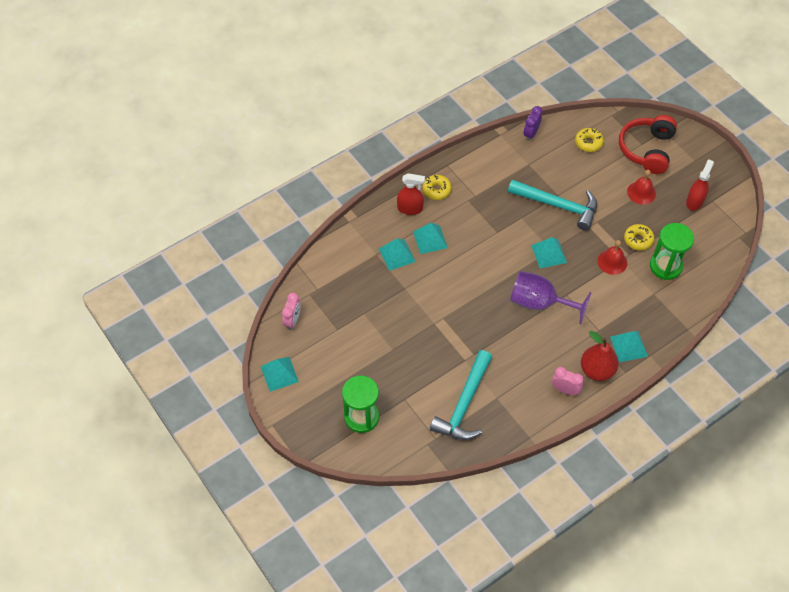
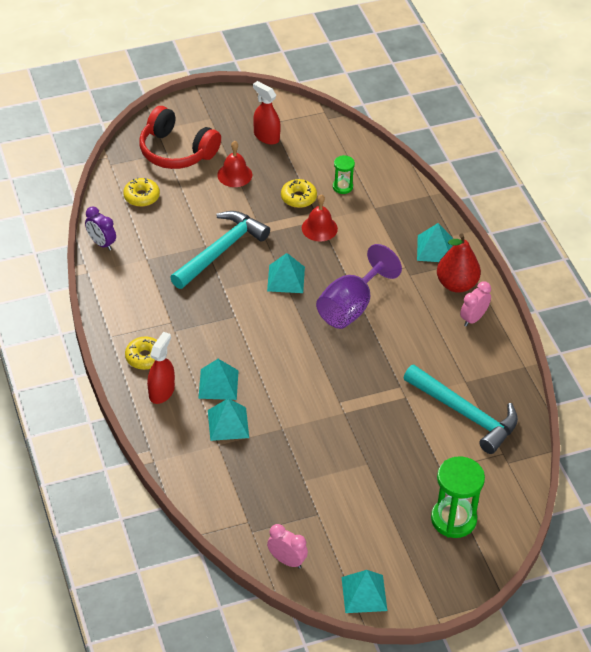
camera: 75 degrees left, 10 degrees down
(665, 266) = (342, 187): green hourglass -> green hourglass, size x0.53

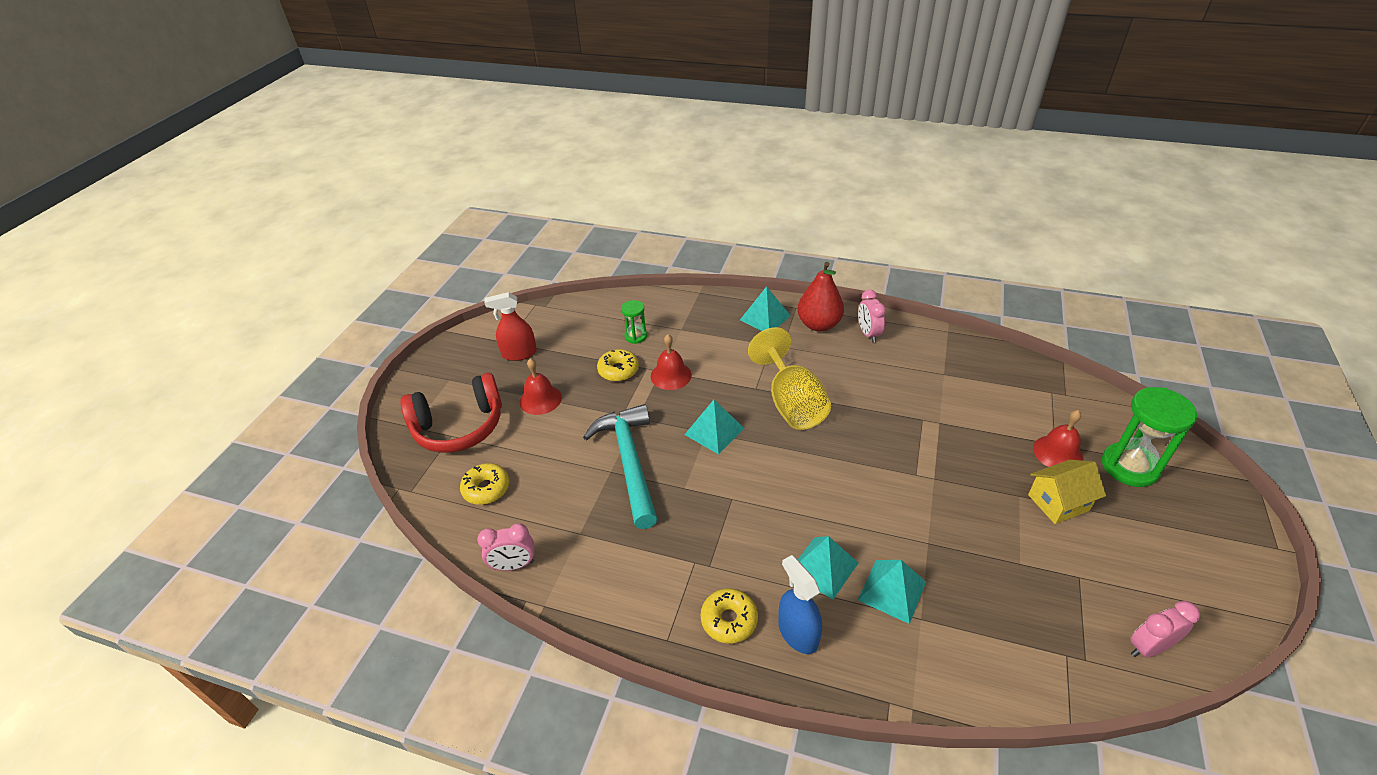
camera: 50 degrees left, 5 degrees down
(101, 243) = (514, 565): purple clock -> pink clock
(161, 392) = (798, 633): red spray bottle -> blue spray bottle
(351, 307) = (791, 403): purple goblet -> yellow goblet
(364, 593) = (1225, 596): turquoise pyramid -> none
(379, 486) = (1058, 502): none -> yellow house
(432, 474) = (1057, 453): none -> red bell
(465, 413) = (985, 393): turquoise hammer -> none

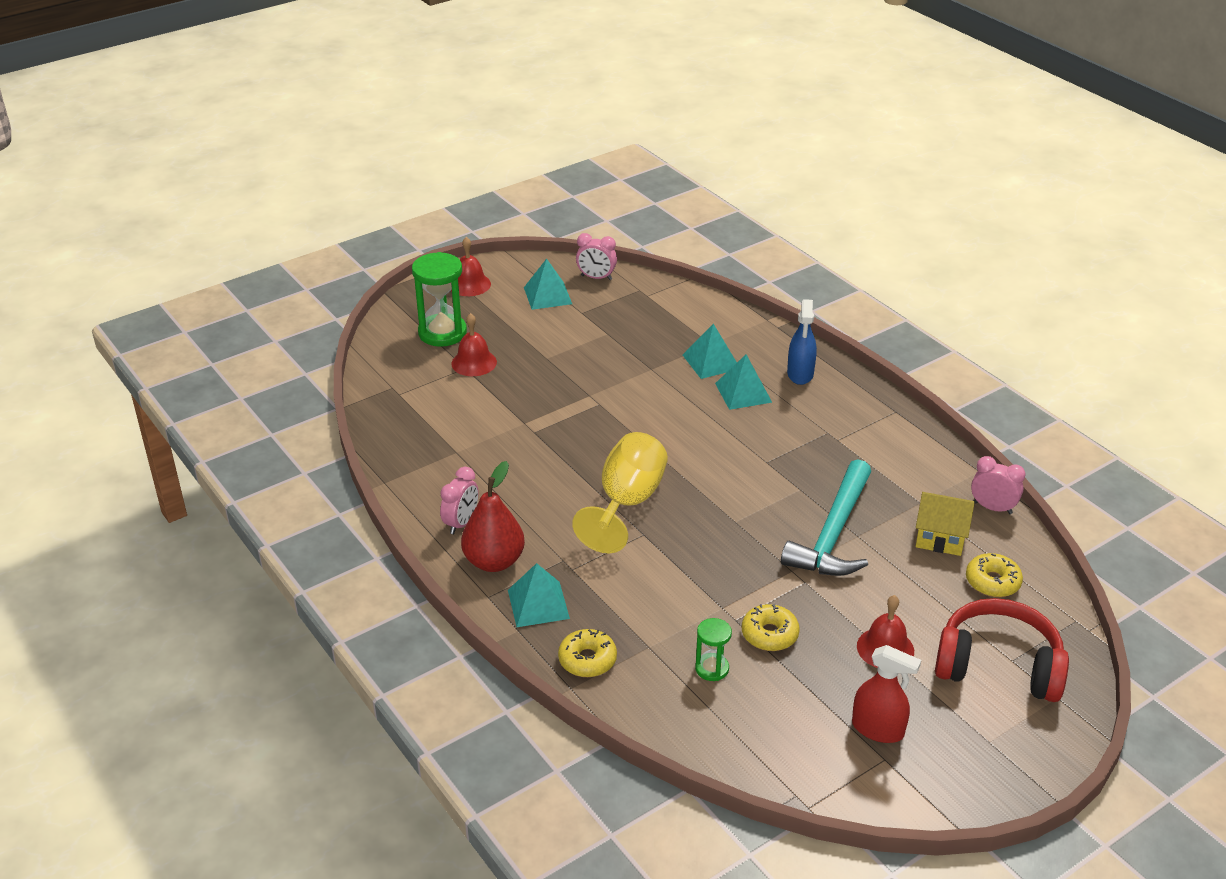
camera: 145 degrees left, 5 degrees down
(671, 375) = (716, 595): red bell -> red bell (469, 284)
(714, 431) = (727, 518): turquoise pyramid -> turquoise pyramid (548, 295)
(729, 620) = (841, 400): yellow donut -> yellow donut (587, 660)
(1058, 502) = (528, 343): yellow house -> yellow house (940, 538)

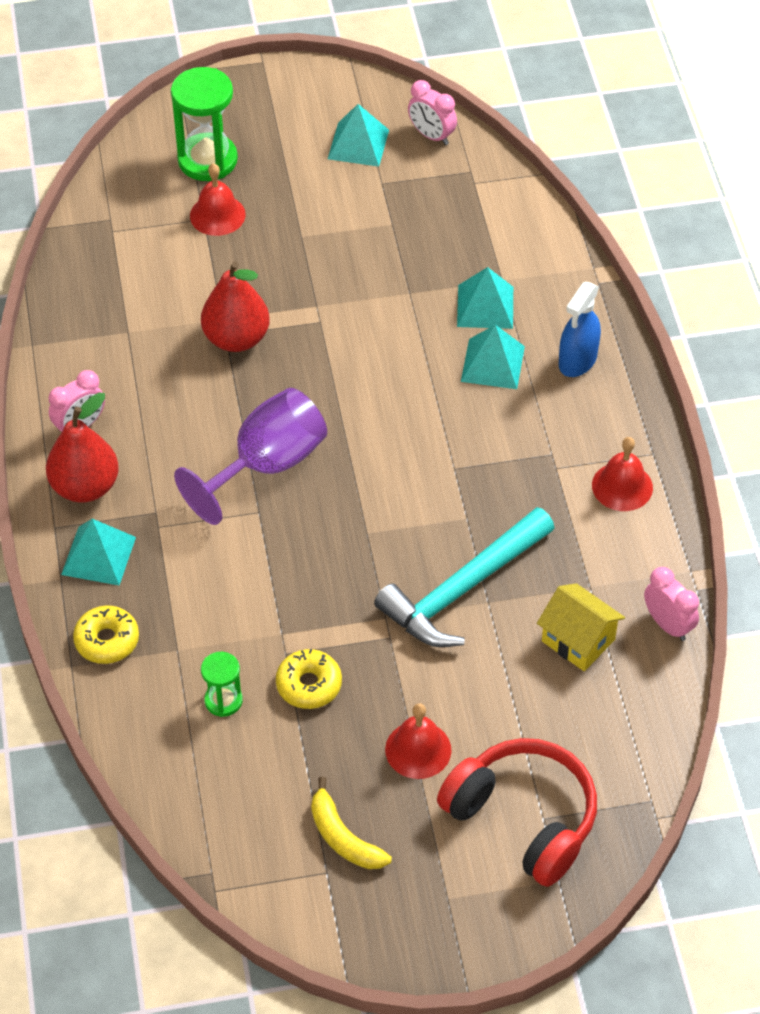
camera: 25 degrees right, 15 degrees up
(469, 284) = (279, 98): red bell -> red bell (622, 486)
(544, 432) = (236, 338): none -> red pear
(627, 503) = (266, 465): yellow goblet -> purple goblet
(878, 729) = (343, 837): red spray bottle -> yellow banana
(992, 582) = (594, 717): yellow donut -> none

